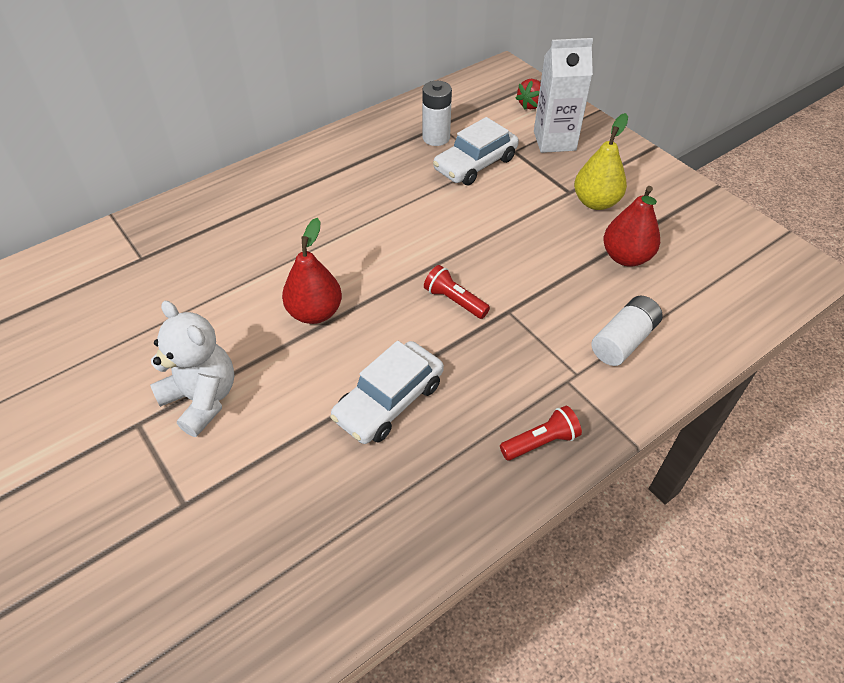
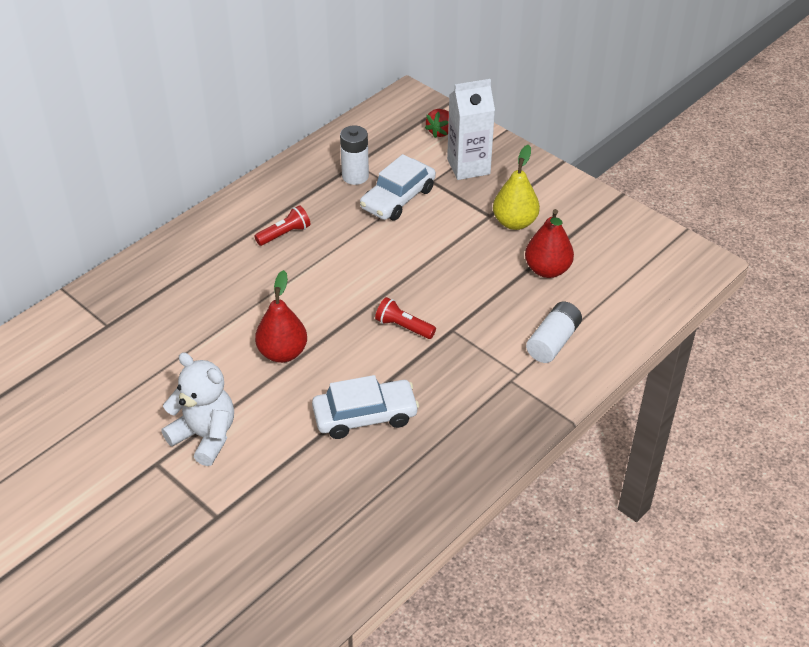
camera: 10 degrees left, 5 degrees down
(389, 401) = (365, 416): white car -> white car turned 135 degrees counterclockwise
(541, 442) = (496, 430): red flashlight -> red flashlight (285, 234)

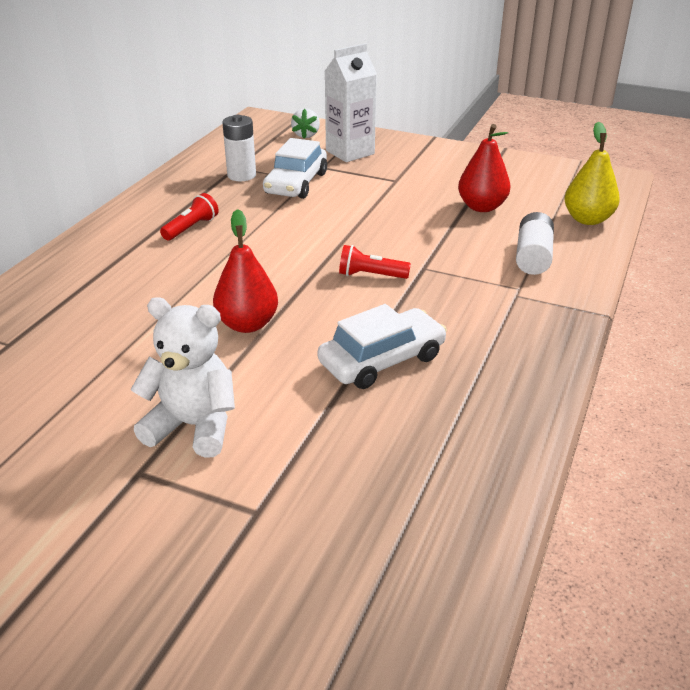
camera: 20 degrees left, 10 degrees down
(440, 132) = (306, 135): red strawberry -> white strawberry
(514, 222) = (423, 181): yellow pear -> yellow pear (587, 219)

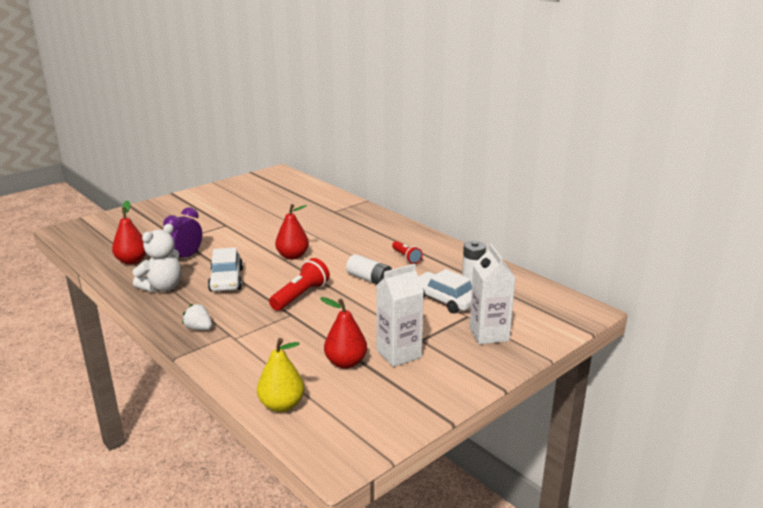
camera: 115 degrees right, 10 degrees down
(193, 426) = (237, 236): white teddy bear -> white teddy bear (162, 287)
(306, 135) = (538, 323): white strawberry -> white strawberry (199, 328)
(336, 453) = (186, 257): none -> purple clock
(370, 275) = (301, 296): red flashlight -> red flashlight, size x1.58
(411, 531) = (132, 261): none -> red pear
(434, 185) = (398, 354): none -> white carton
(533, 257) = (260, 357): white battery -> white battery (369, 279)

